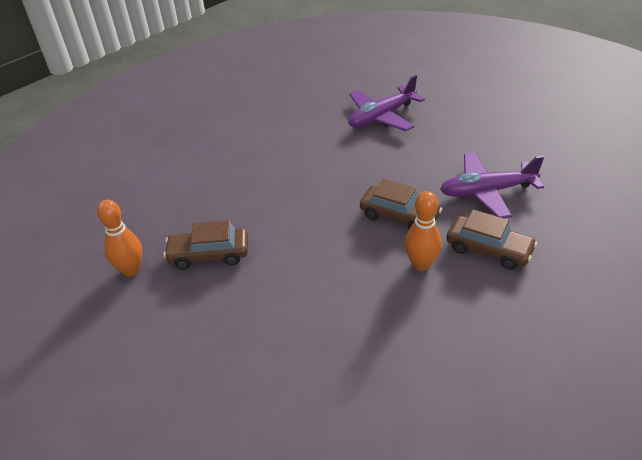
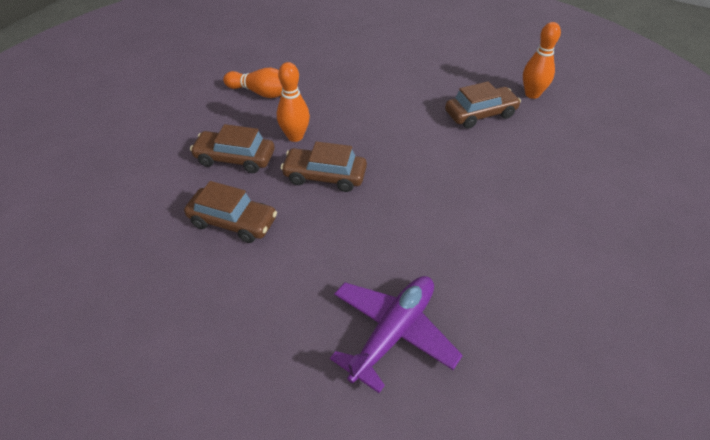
camera: 160 degrees right, 5 degrees up
(456, 339) = (262, 93): none -> orange bowling pin
(487, 191) = (233, 222): purple plane -> brown car

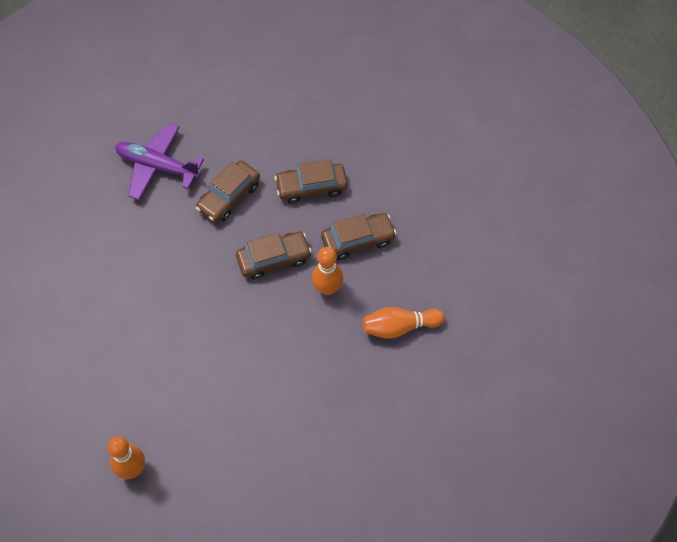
camera: 150 degrees right, 15 degrees up
(393, 333) = (157, 166): purple plane -> purple plane turned 105 degrees clockwise
(480, 114) = (175, 406): brown car -> brown car (229, 197)

